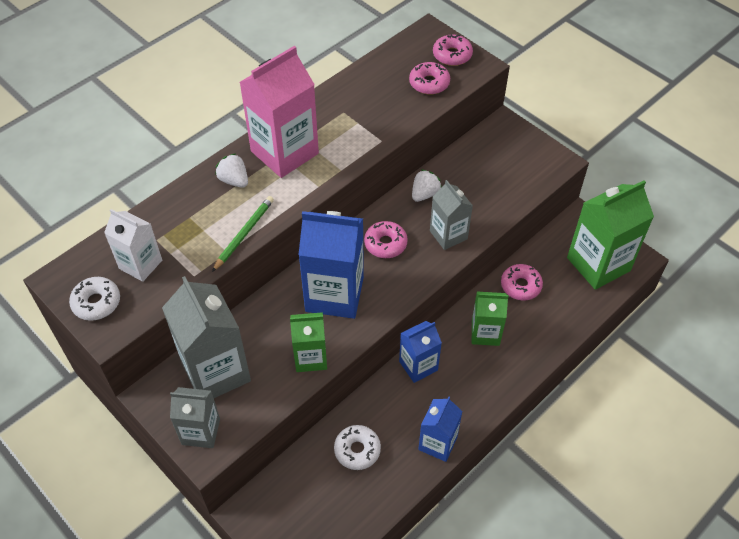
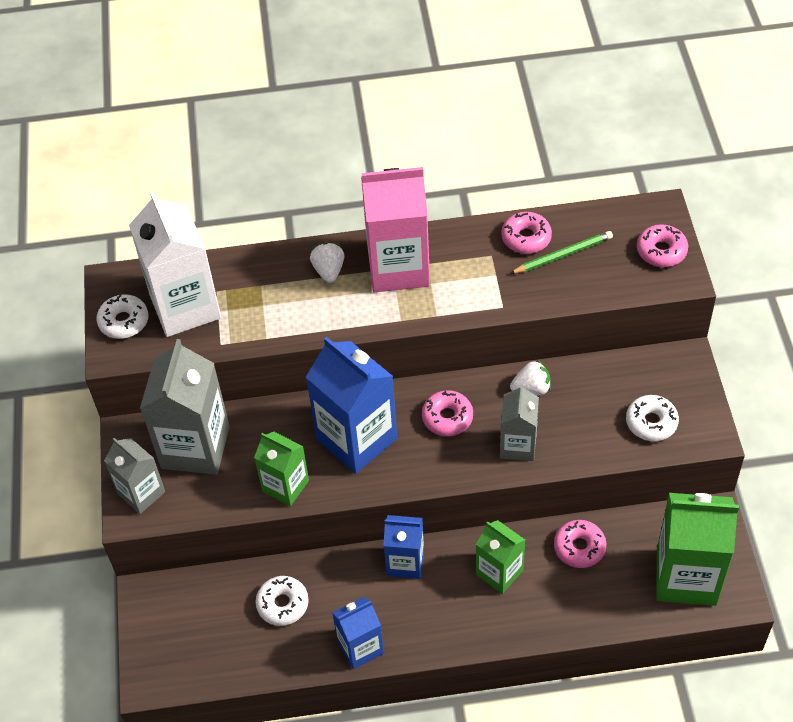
camera: 40 degrees right, 0 degrees up
(140, 264) = (185, 307): white carton -> white carton, size x1.73
(244, 234) = (294, 330): green pencil -> green pencil (563, 255)
(429, 83) = (607, 270): pink donut -> pink donut (526, 238)
(518, 173) = (651, 422): none -> white donut

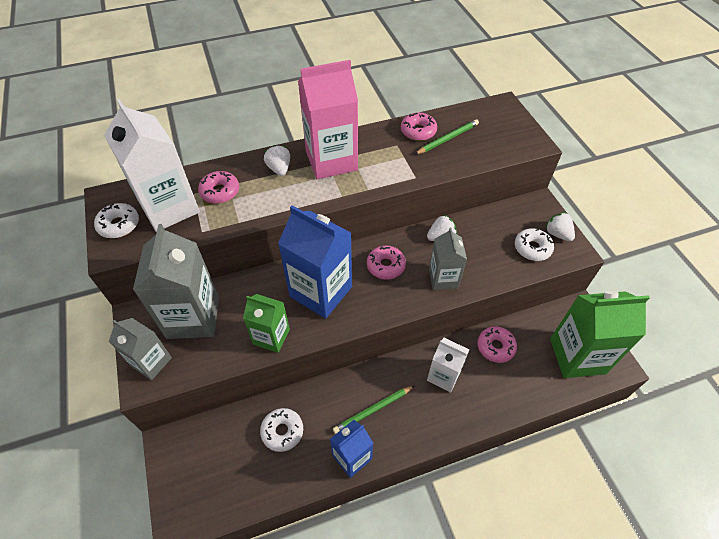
camera: 15 degrees left, 0 degrees up
(399, 598) = (373, 410): none -> green pencil
(405, 562) = (371, 380): blue carton -> none
(499, 572) = (443, 376): green carton -> white carton
(661, 251) = (514, 129): pink donut -> pink donut (220, 192)
(694, 407) = (557, 234): none -> white strawberry

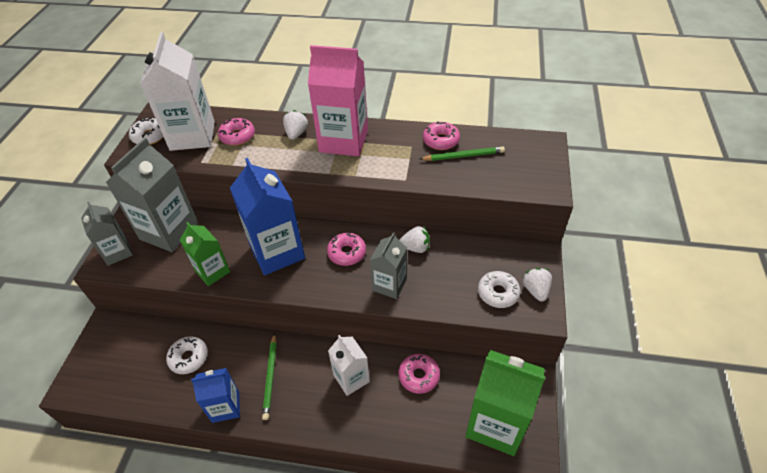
camera: 30 degrees right, 5 degrees down
(373, 410) = (270, 377): green pencil -> green pencil turned 90 degrees counterclockwise

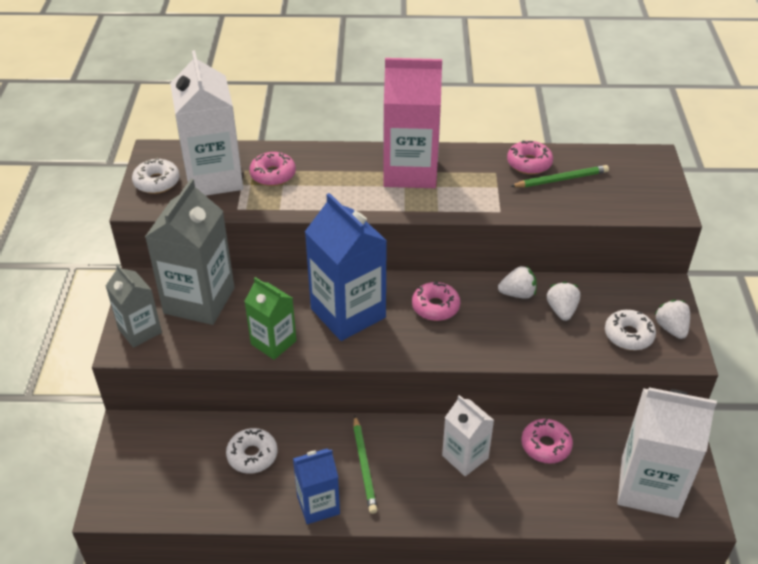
camera: 10 degrees left, 5 degrees down
(296, 133) = (347, 167): white strawberry -> white strawberry (561, 310)
(389, 285) = (498, 338): grey carton -> none
(496, 424) = (649, 487): green carton -> white carton

